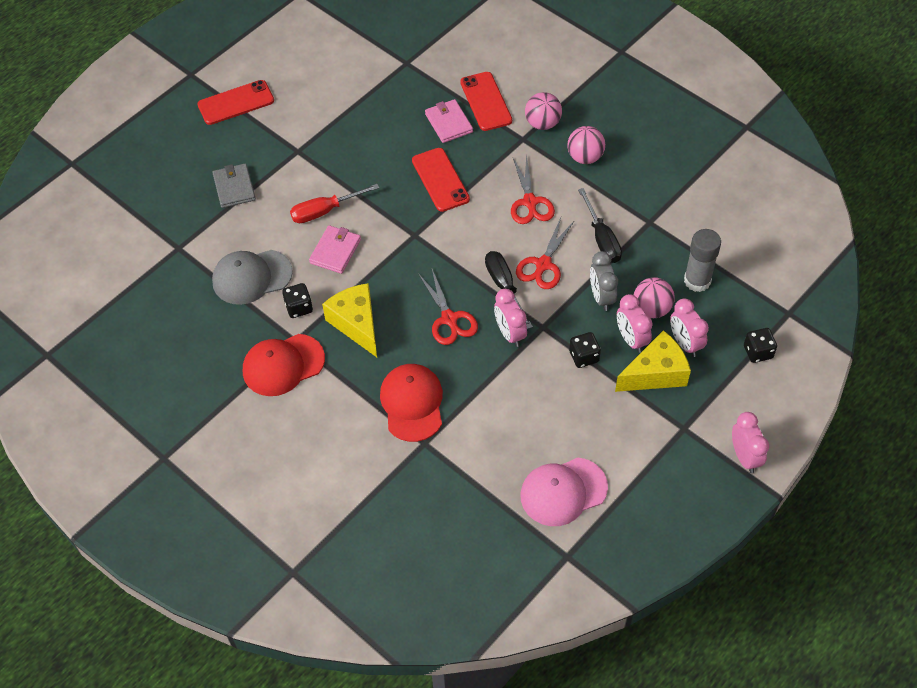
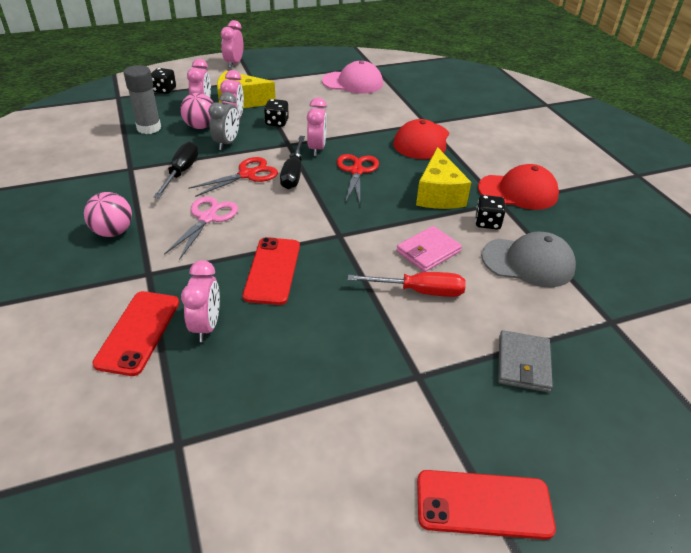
camera: 155 degrees left, 15 degrees down
(449, 123) = (206, 326): pink wallet -> pink clock
(530, 202) = (208, 218): red scissors -> pink scissors
(542, 123) = (110, 279): pink ball -> none

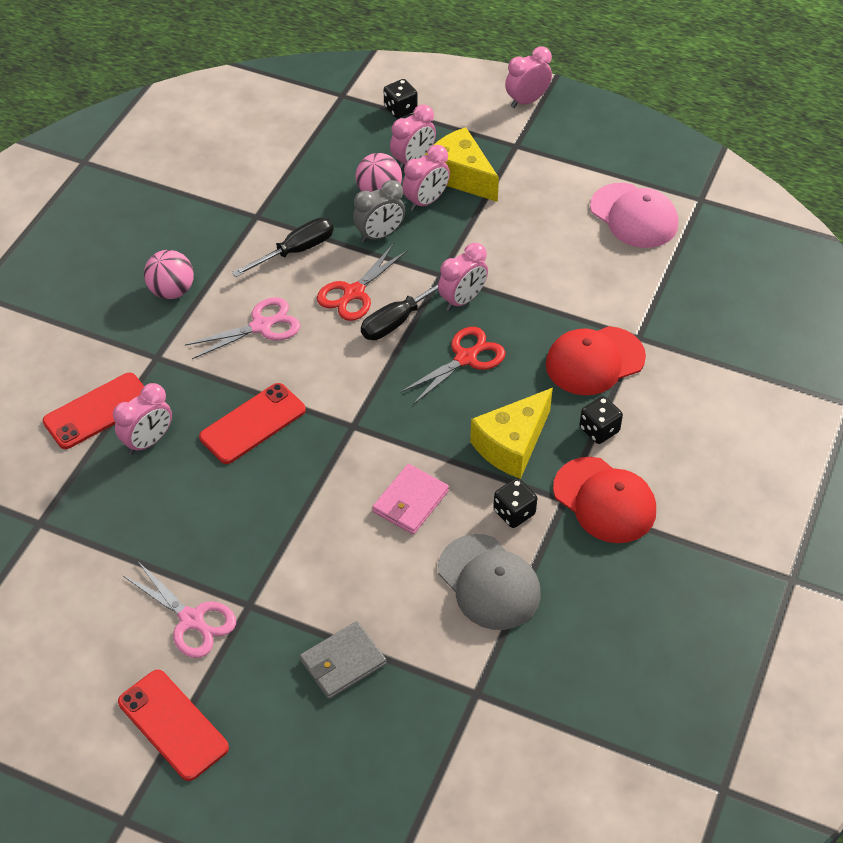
camera: 45 degrees right, 10 degrees up
(149, 128) = (326, 165): grey glue stick -> none
(248, 174) = (353, 293): red scissors -> red scissors turned 120 degrees clockwise
(277, 122) = (465, 233): black dice -> black dice (599, 430)
(394, 417) = (192, 620): none -> pink scissors
(419, 291) = (348, 535): red screwdriver -> none
(428, 251) = (410, 501): pink wallet -> pink wallet turned 60 degrees counterclockwise

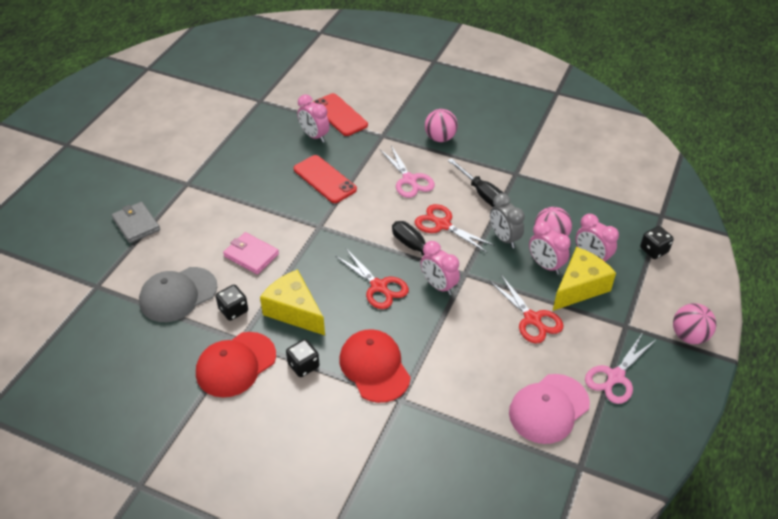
camera: 90 degrees right, 5 degrees down
(173, 725) = (116, 158): red phone -> none
(192, 620) = (181, 161): pink scissors -> pink scissors (615, 377)
(511, 219) = (532, 319): none -> red scissors
(527, 101) = (689, 336): pink clock -> pink ball

